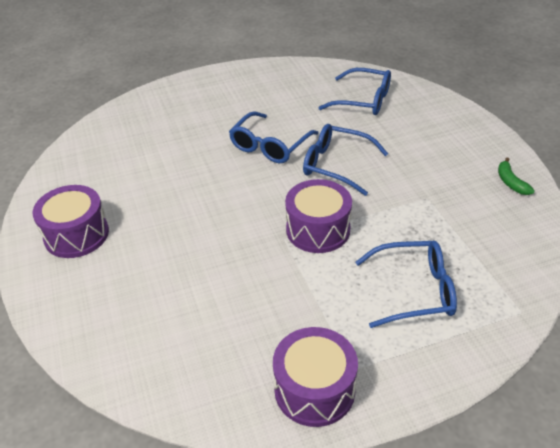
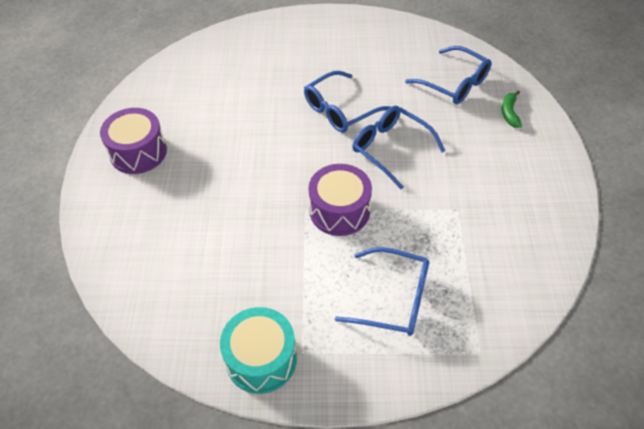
camera: 20 degrees right, 10 degrees up
(314, 389) = (261, 359): purple drum -> turquoise drum
(511, 182) = (550, 217): green banana -> green banana (509, 113)

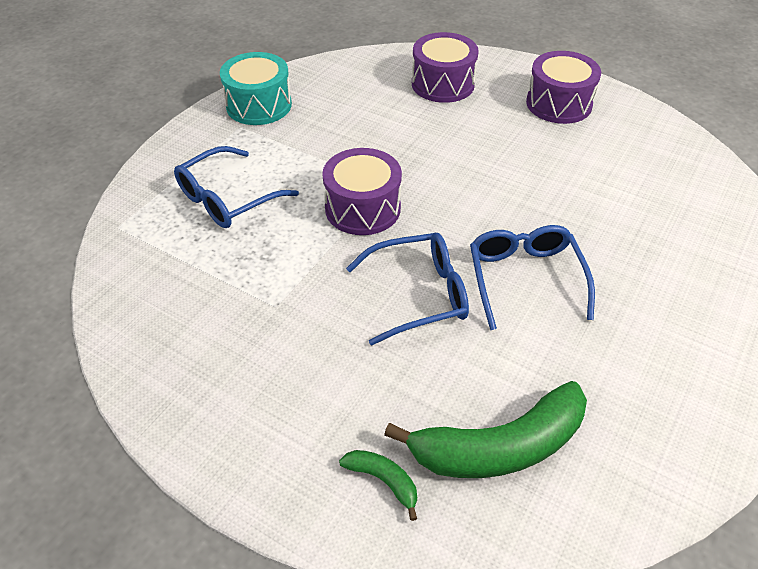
camera: 120 degrees right, 5 degrees down
(147, 234) = (443, 84): none -> purple drum
(455, 84) = (499, 447): blue glasses -> green banana

